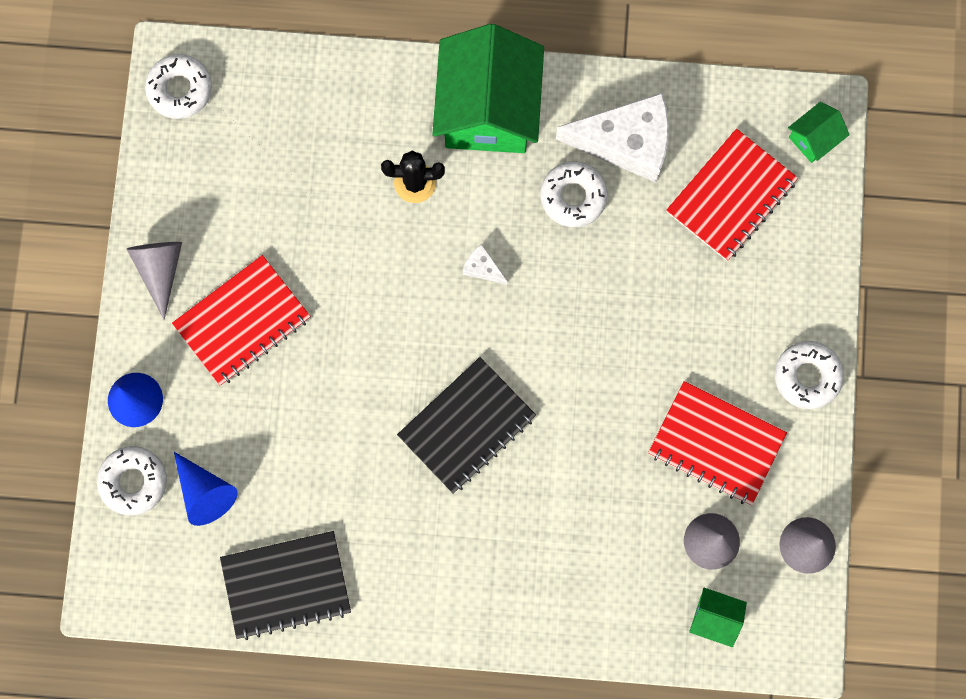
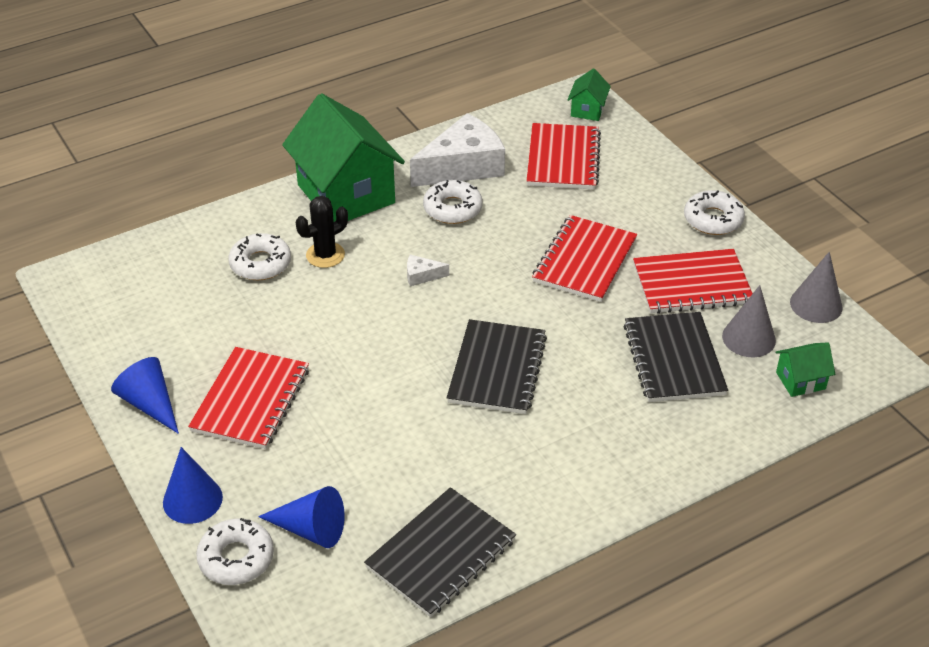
camera: 35 degrees left, 35 degrees down
(160, 270) = (150, 404): grey cone -> blue cone
(180, 89) = (83, 290): white donut -> white donut (260, 263)
(625, 519) = (673, 359): none -> black notebook
(642, 348) = (584, 261): none -> red notebook

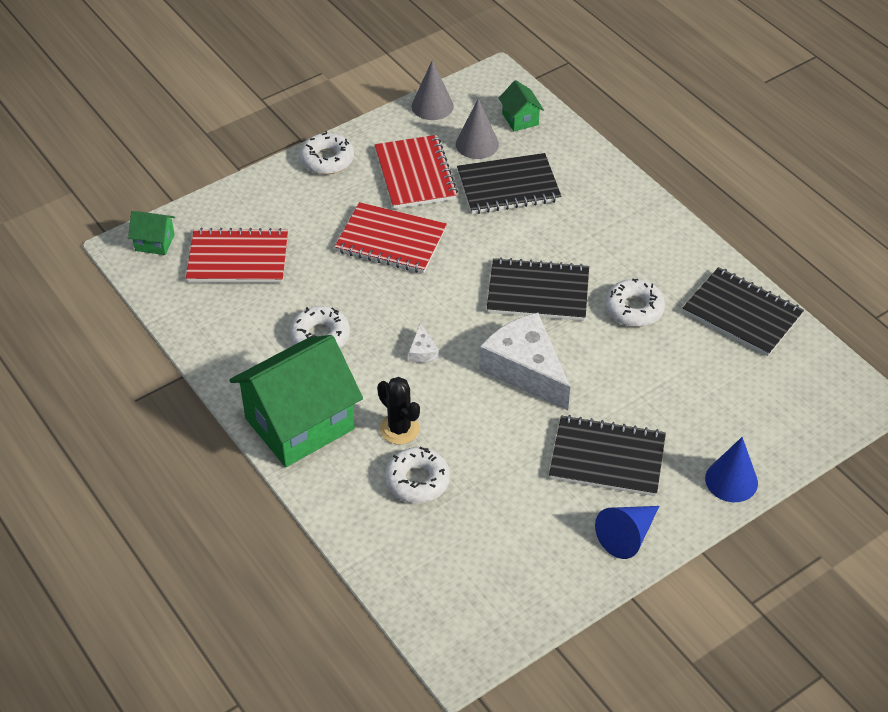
camera: 95 degrees left, 5 degrees up
(236, 558) = (782, 439): white donut -> white donut (634, 309)
(251, 400) = (607, 458): red notebook -> black notebook
(310, 529) = (741, 395): blue cone -> none
(463, 166) = (250, 333): white cheese -> white cheese (525, 369)

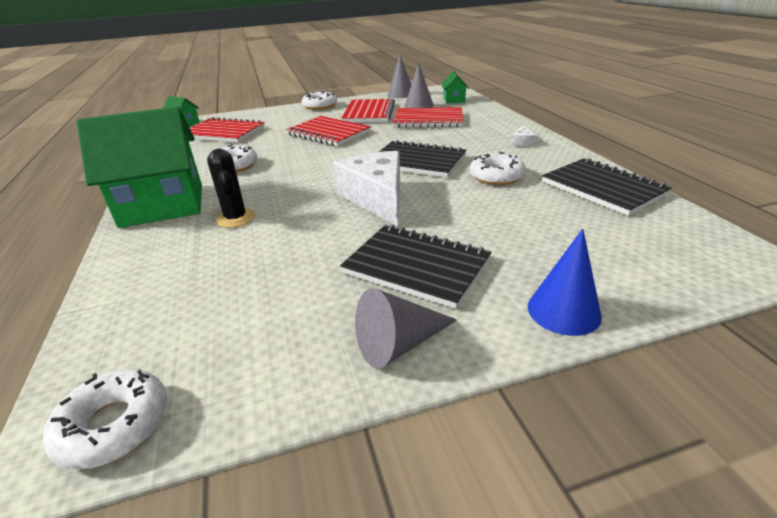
camera: 20 degrees right, 15 degrees down
(417, 481) = (213, 254): white donut -> white donut (114, 425)
(422, 352) = (300, 180): white cheese -> white cheese (522, 142)
(508, 186) = (428, 120): black notebook -> red notebook
(627, 536) = (399, 344): blue cone -> grey cone

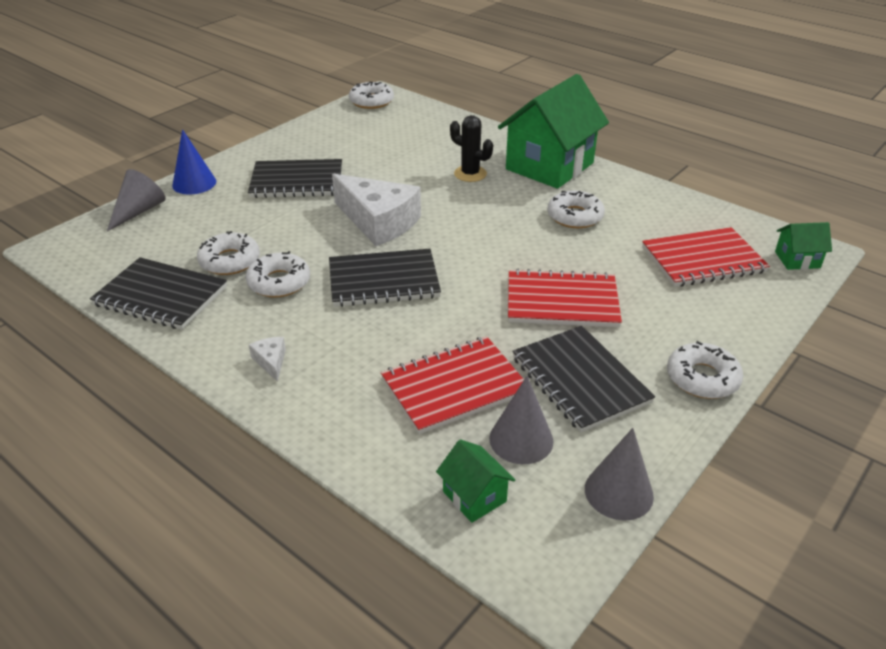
camera: 145 degrees right, 5 degrees up
(369, 113) = (580, 380): red notebook -> black notebook
(399, 344) = (278, 148): grey cone -> grey cone (139, 211)
(534, 199) = (230, 261): none -> white donut

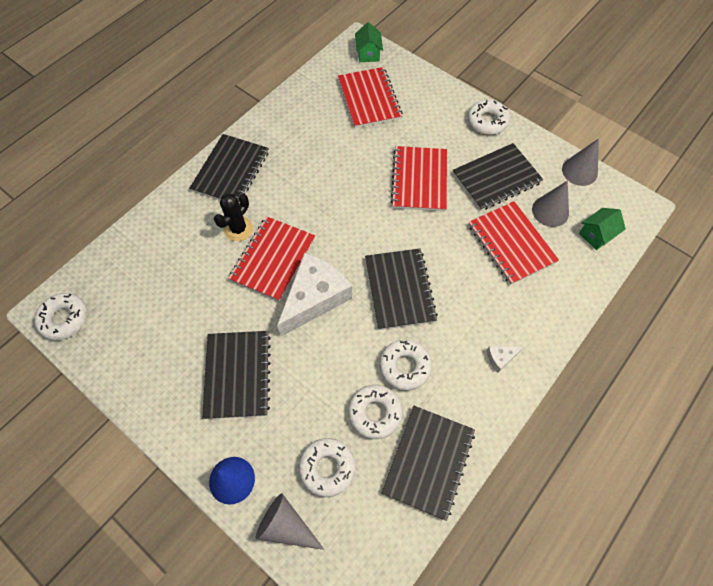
camera: 90 degrees left, 25 degrees up
(430, 195) = (273, 259): none -> red notebook
(549, 166) = (231, 171): green house -> black notebook
(575, 216) = (312, 162): white donut -> white donut (327, 468)

